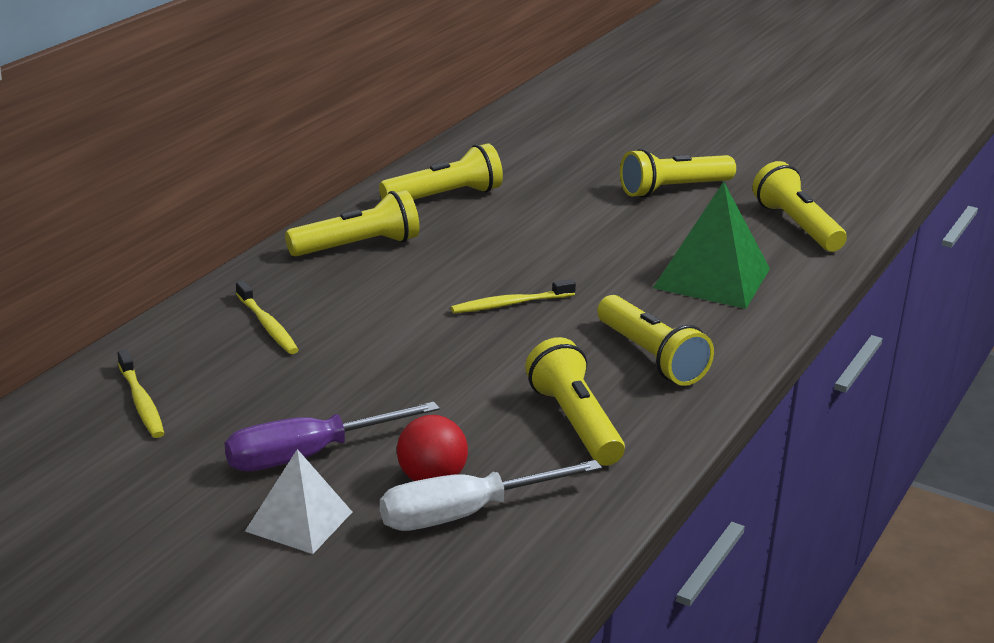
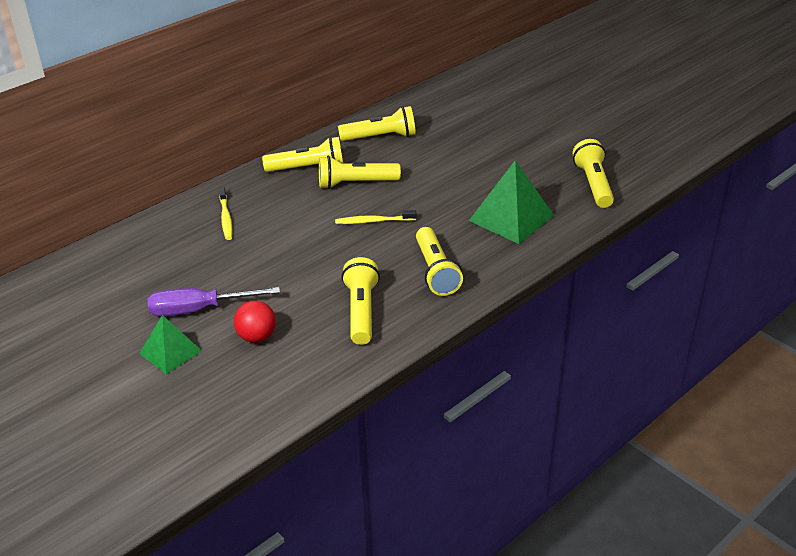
camera: 20 degrees right, 10 degrees up
(141, 402) = (131, 260): yellow toothbrush -> none
(299, 521) = (170, 352): white pyramid -> green pyramid
(465, 514) = (262, 363): white screwdriver -> none
(673, 189) = (528, 147): yellow flashlight -> yellow flashlight (355, 183)

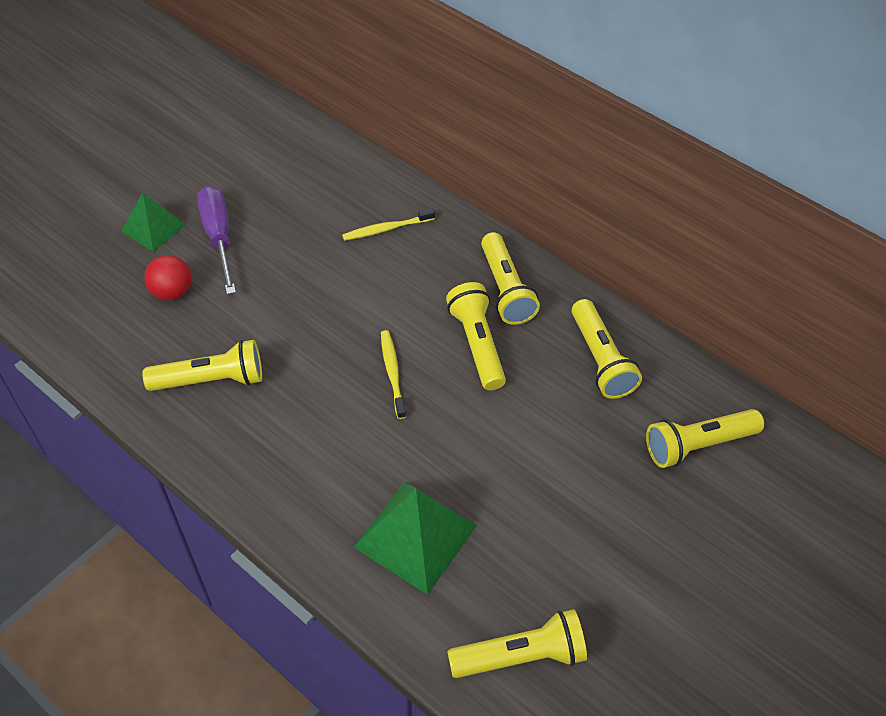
camera: 80 degrees right, 15 degrees up
(435, 271) = (288, 450): yellow flashlight -> yellow flashlight (697, 445)

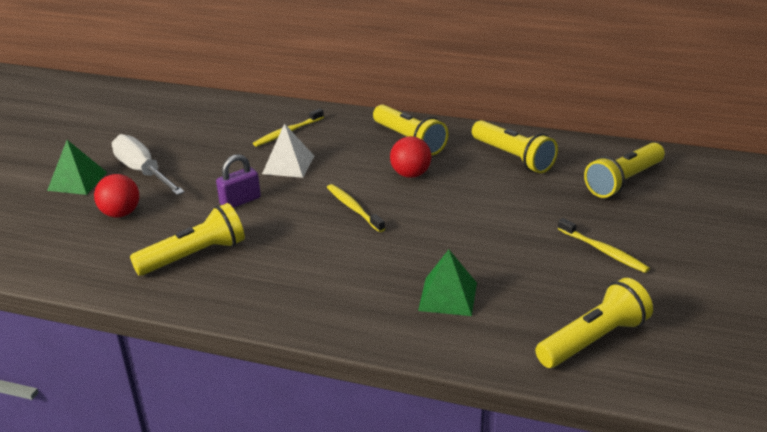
camera: 20 degrees left, 20 degrees down
(219, 237) = (143, 172): purple screwdriver -> white screwdriver
(289, 318) = (240, 201): none -> purple padlock
(362, 280) = (288, 164): none -> white pyramid
(415, 536) = (448, 296): green pyramid -> green pyramid, size x0.62
(477, 344) = (410, 174): yellow flashlight -> red ball
(608, 540) = (603, 251): none -> yellow toothbrush

